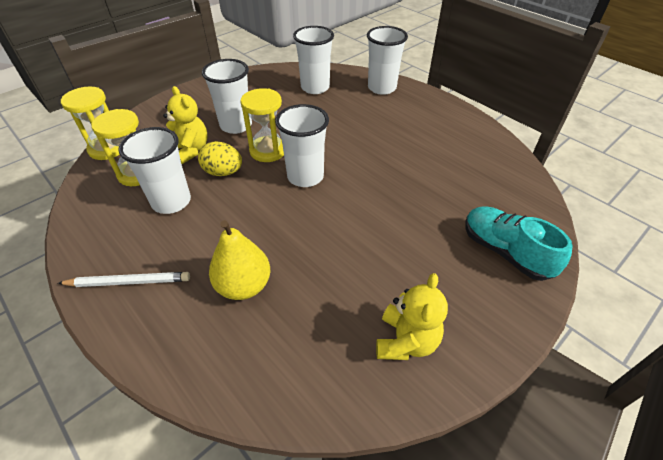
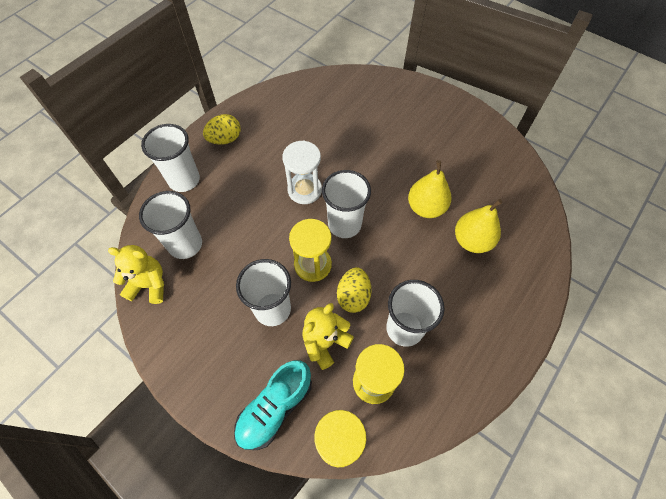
camera: 100 degrees left, 15 degrees up
(128, 282) = (498, 323): white pencil -> none
(307, 249) = (426, 207): none -> yellow pear
(356, 154) = (304, 190): none -> white hourglass
(406, 341) = (478, 146): yellow teddy bear -> yellow teddy bear (149, 285)
(428, 110) = (225, 139): none -> yellow egg
(505, 252) = (393, 98): turquoise shoe -> turquoise shoe (275, 408)

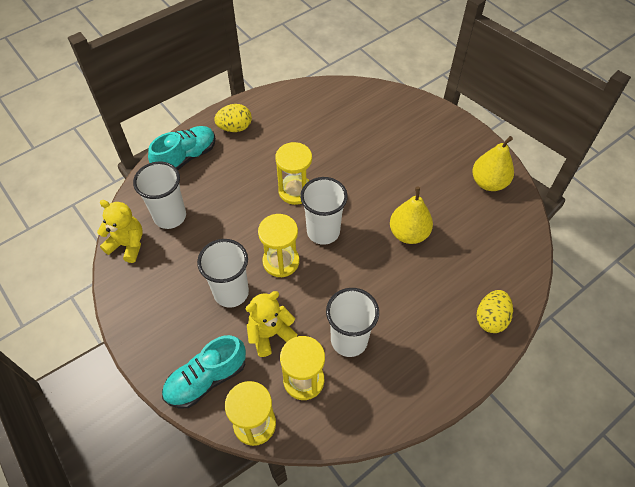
camera: 15 degrees right, 5 degrees down
(184, 180) = (186, 157): white cup -> turquoise shoe
(304, 190) = (295, 191): white hourglass -> yellow hourglass
(353, 296) = (310, 299): yellow egg -> yellow egg (491, 318)
(472, 241) = (444, 275): yellow pear -> yellow pear (488, 182)

